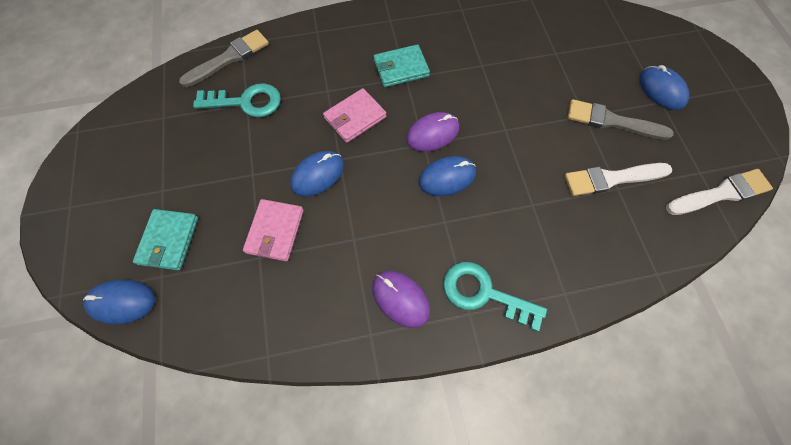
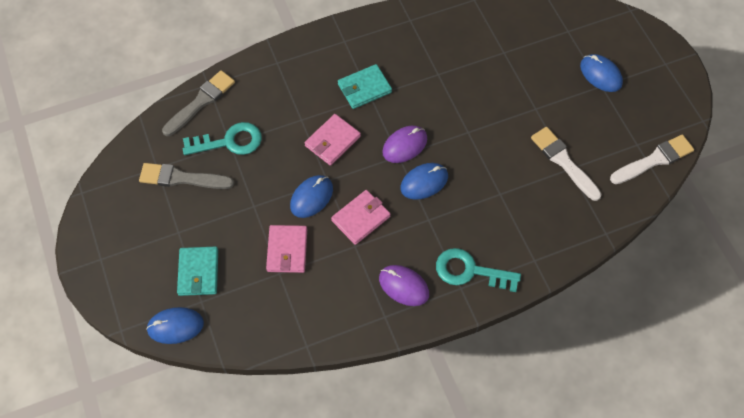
camera: 10 degrees left, 5 degrees down
(367, 207) = (361, 218): none -> pink wallet
(611, 179) = (563, 161): white brush -> white brush turned 75 degrees clockwise
(612, 121) = (559, 110): grey brush -> grey brush (182, 178)

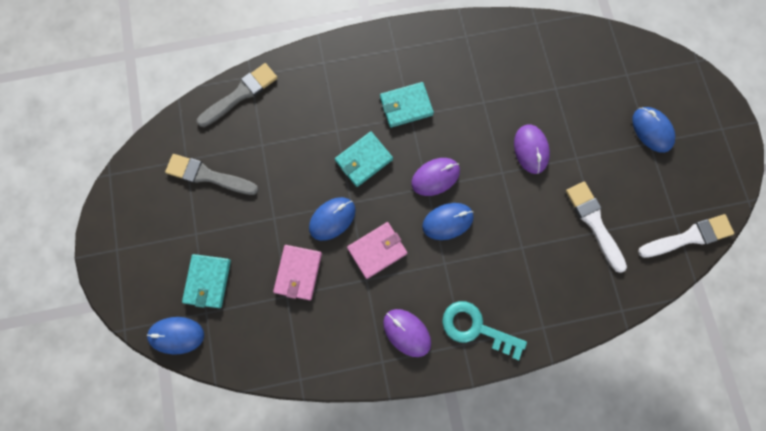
camera: 10 degrees right, 15 degrees up
(229, 142) = (261, 143): turquoise key -> none
(332, 141) = (364, 160): pink wallet -> turquoise wallet
(491, 108) = (530, 149): none -> purple mouse

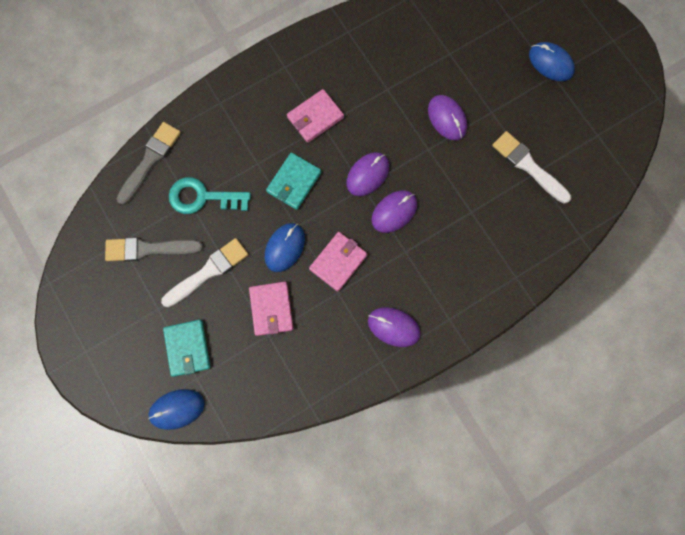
camera: 20 degrees left, 0 degrees up
(406, 106) = (315, 117): turquoise wallet -> pink wallet
(447, 221) = (394, 212): blue mouse -> purple mouse
(476, 328) = (455, 299): turquoise key -> turquoise key (202, 197)
(688, 237) = (616, 149): white brush -> white brush (208, 271)

